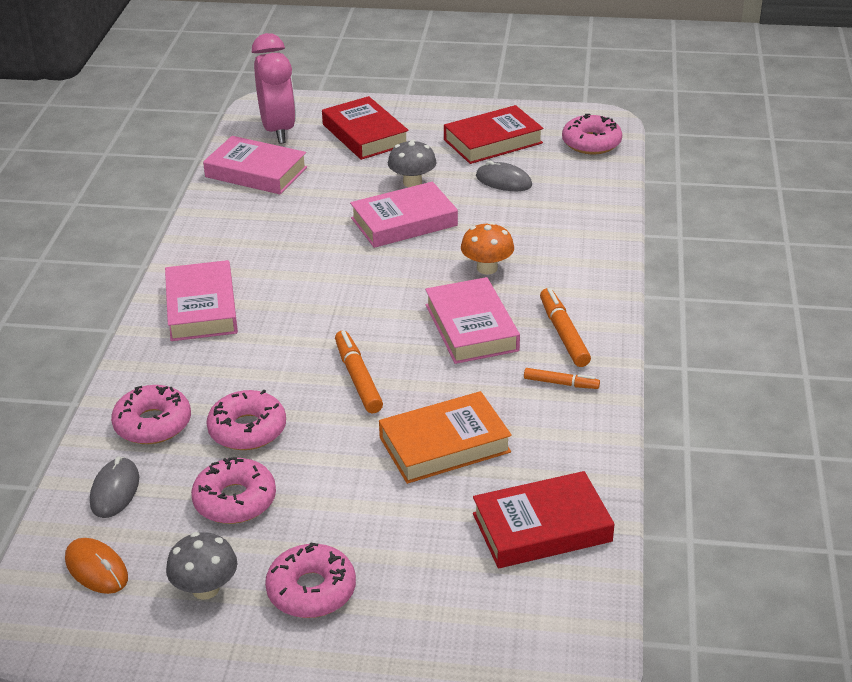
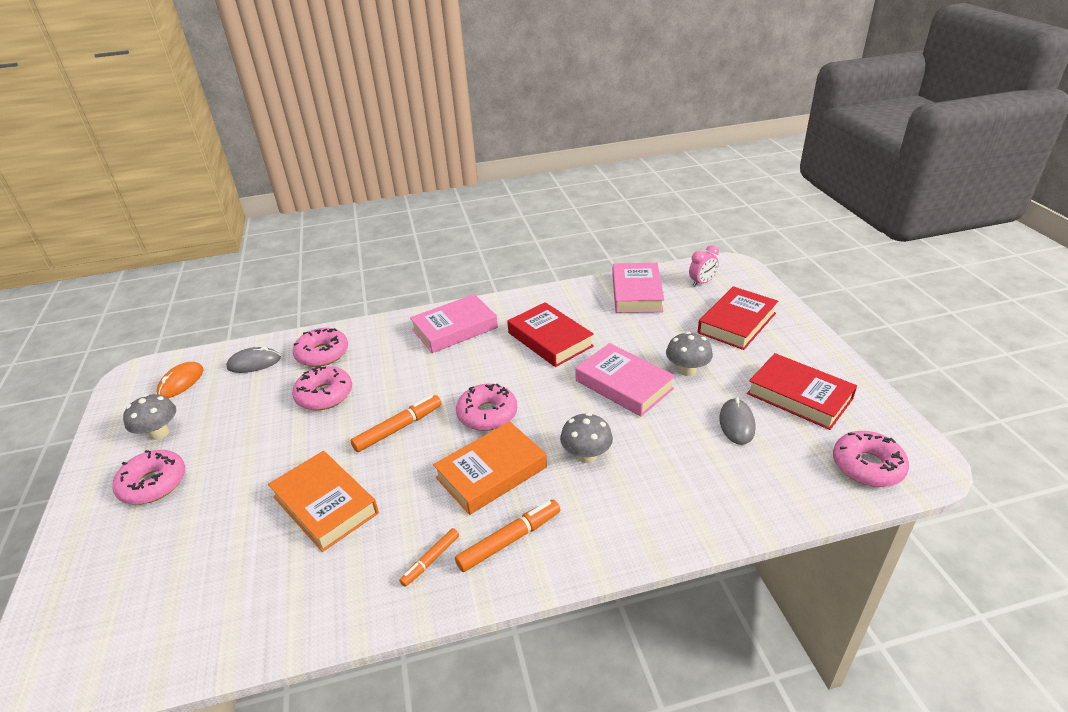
camera: 70 degrees right, 0 degrees up
(235, 500) = (248, 415): pink donut -> pink donut (487, 414)
(278, 130) = (702, 283): pink clock -> pink clock, size x0.49
(471, 327) = (491, 472): pink book -> orange book
(487, 268) = (586, 455): orange mushroom -> grey mushroom
(542, 527) = (222, 604): red book -> red book (550, 339)
(561, 383) = (431, 560): orange marker -> orange marker turned 45 degrees clockwise

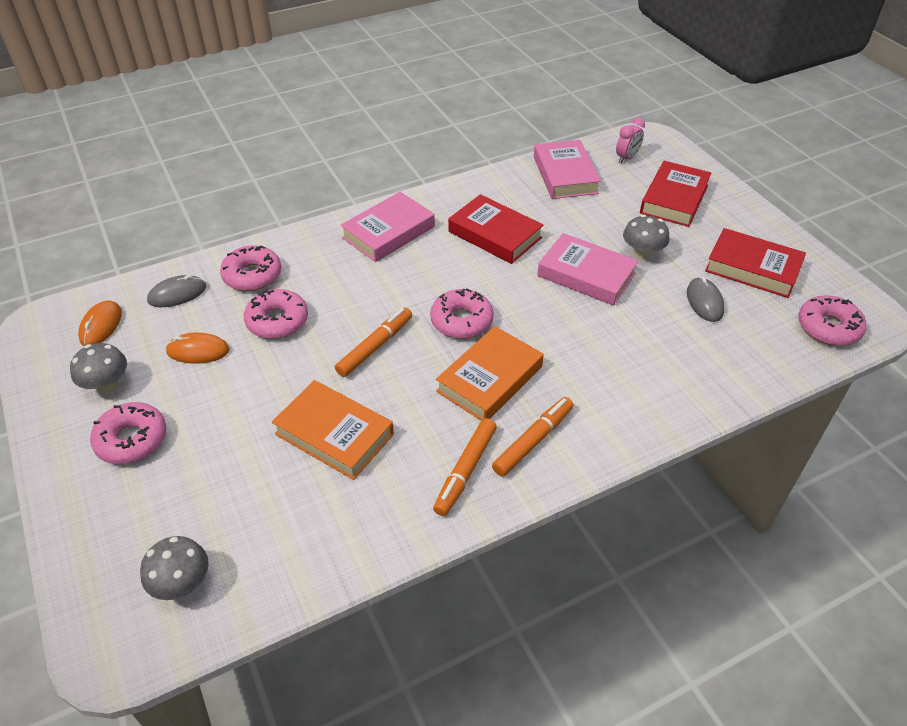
camera: 15 degrees left, 10 degrees up
(246, 413) = (198, 351): none -> orange mouse
(431, 560) = (465, 471): orange marker -> orange marker, size x1.60
(586, 455) = (575, 350): grey mushroom -> grey mushroom (182, 583)

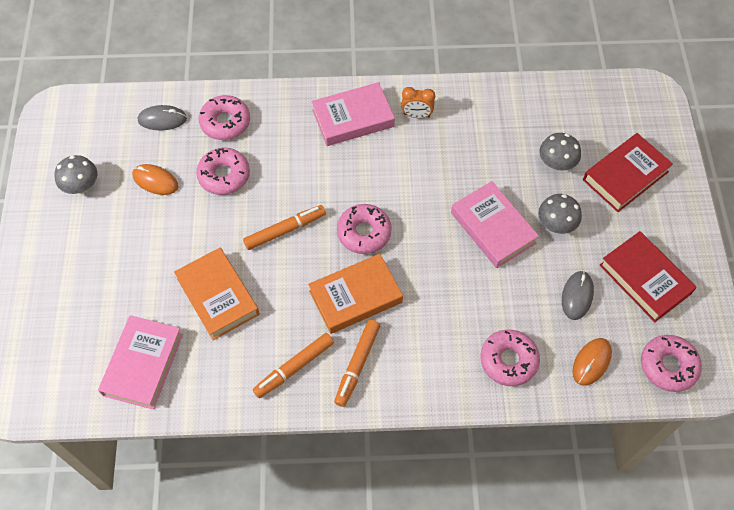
camera: 25 degrees right, 15 degrees up
(101, 325) = (97, 129): orange mouse -> orange mouse (591, 362)
(132, 439) = (80, 241): pink donut -> pink donut (508, 360)
(182, 583) = (69, 369): grey mushroom -> grey mushroom (556, 163)
(451, 211) = (416, 115): none -> orange clock
(495, 234) = (440, 154): red book -> none
(533, 441) = (357, 365): orange marker -> orange marker turned 135 degrees clockwise
(565, 175) = (542, 110): pink book -> pink book (143, 364)
(627, 158) = (612, 111): pink clock -> none

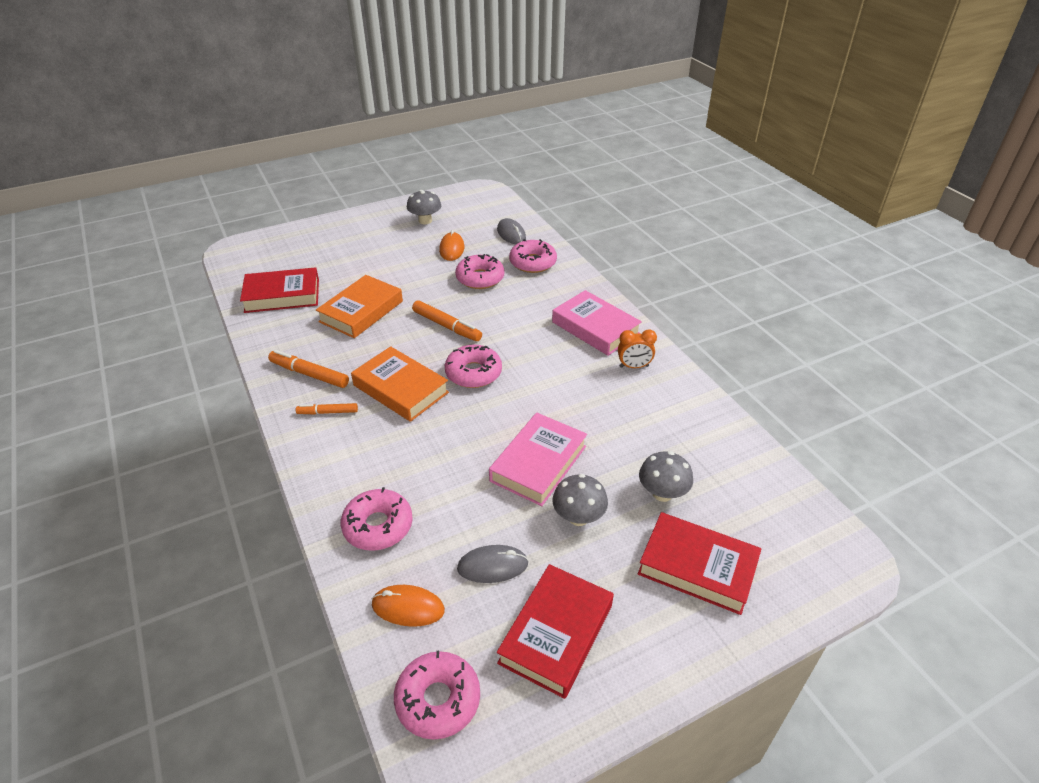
camera: 65 degrees right, 20 degrees down
(143, 364) = (282, 295): pink book -> red book
(357, 365) = (327, 412): orange marker -> orange marker, size x0.63
(416, 115) = (634, 366): orange clock -> orange clock turned 75 degrees counterclockwise

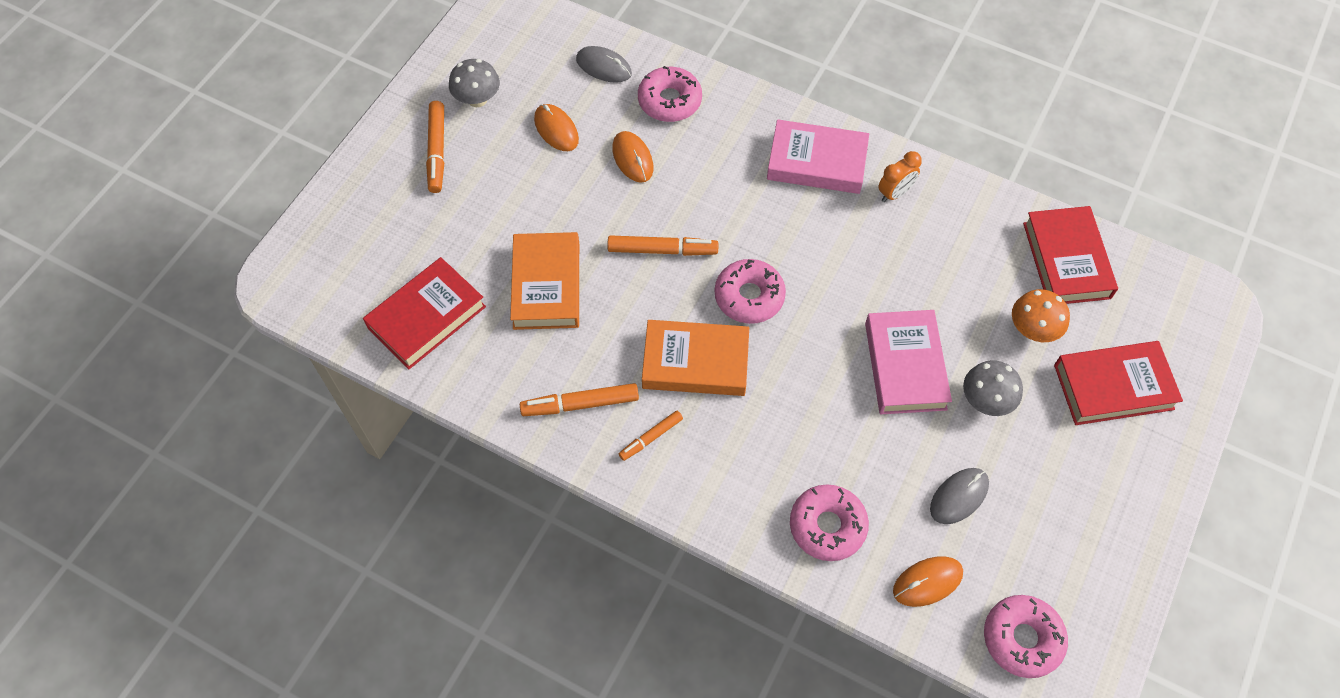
camera: 35 degrees left, 20 degrees up
(377, 232) = (437, 151): none -> orange marker
(480, 278) = (632, 158): pink donut -> orange mouse
(556, 633) = (1058, 522): red book -> red book (1066, 260)
(662, 493) = (1032, 330): grey mushroom -> orange mushroom

